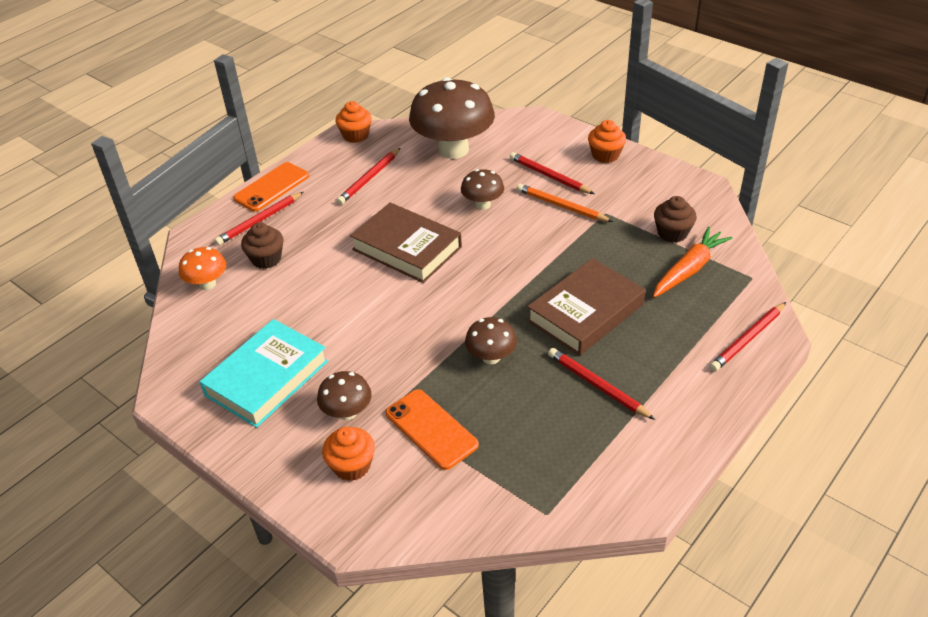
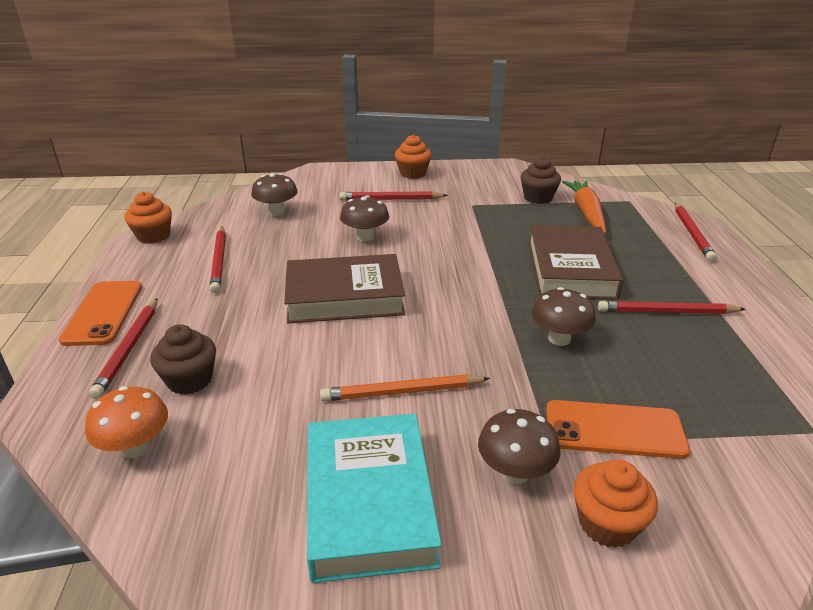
camera: 45 degrees left, 10 degrees down
(453, 149) = (277, 212): brown mushroom -> brown mushroom, size x0.48
(561, 206) = (432, 213): orange pencil -> orange pencil (402, 392)

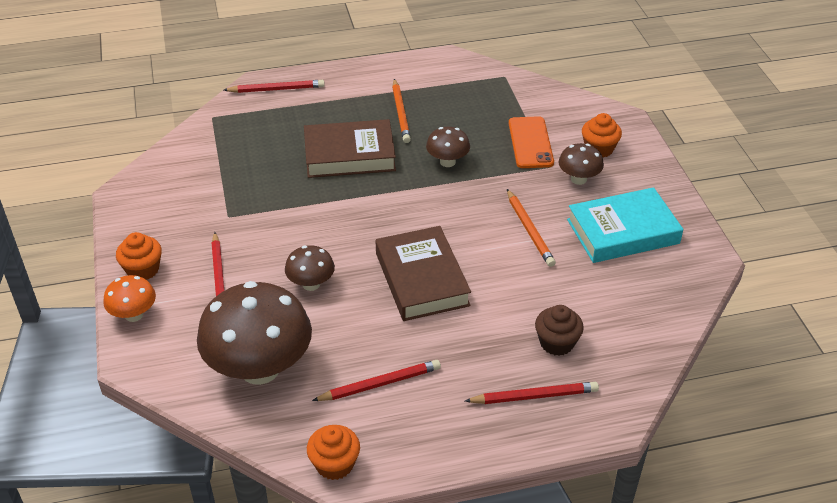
camera: 100 degrees left, 10 degrees up
(103, 313) = (490, 439): orange phone -> none
(136, 447) = (629, 346): orange mushroom -> orange mushroom (134, 315)
(277, 212) = (260, 368): brown mushroom -> brown mushroom, size x2.08
(538, 198) = (208, 172): brown cupcake -> none
(586, 212) = (241, 143): orange carrot -> none
(666, 312) = (401, 113): red pencil -> orange pencil

